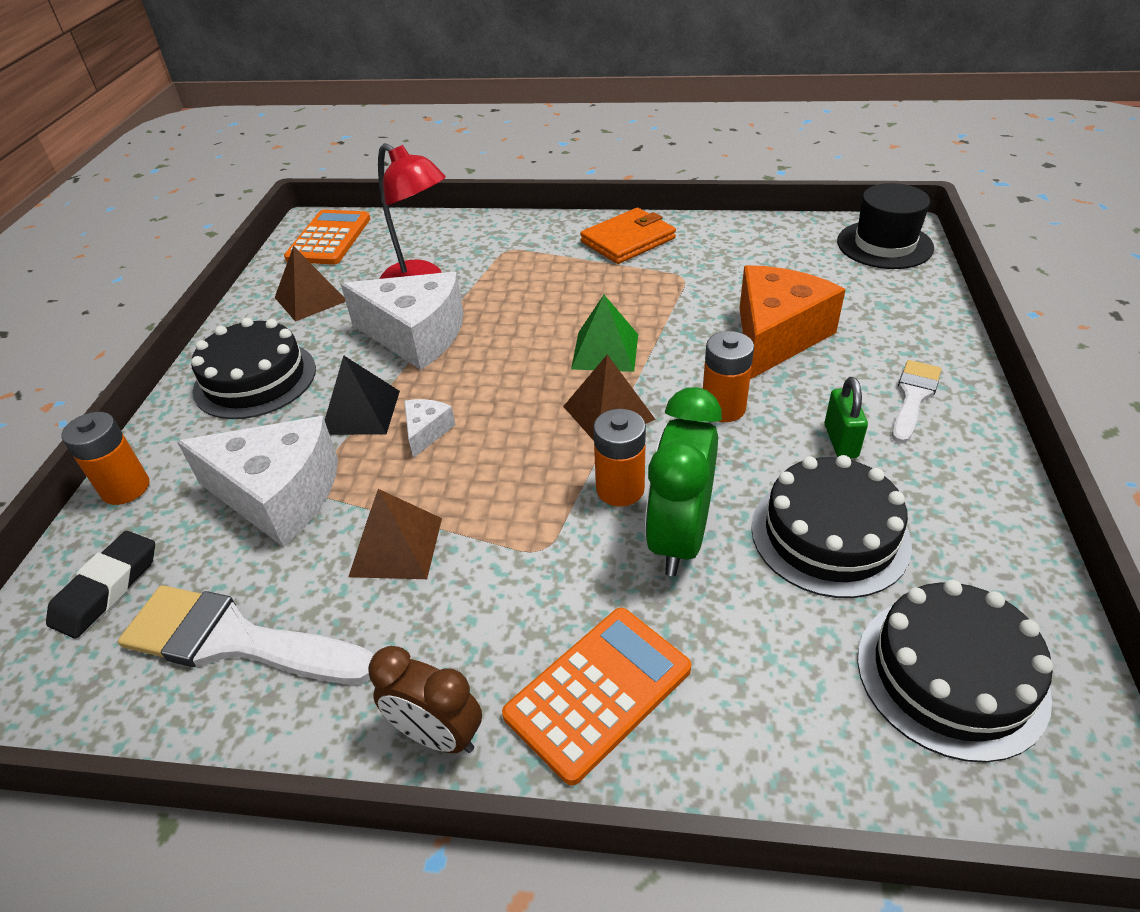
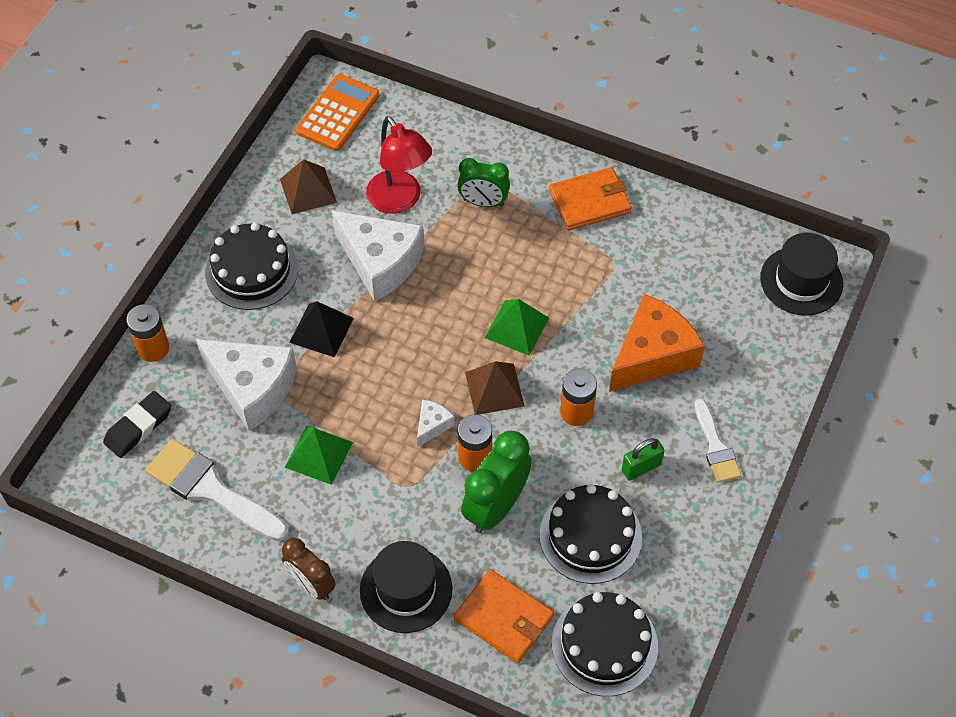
camera: 15 degrees right, 15 degrees up
(396, 547) = (319, 454): brown pyramid -> green pyramid
(426, 432) = (362, 364): white cheese -> white cheese (432, 425)
(514, 265) = (483, 202): none -> green clock
(598, 692) = (406, 589): orange calculator -> black hat
(774, 685) = (504, 618): none -> orange wallet
(840, 441) = (641, 467): green padlock -> green padlock turned 45 degrees clockwise
(913, 397) = (716, 447): white brush -> white brush turned 120 degrees clockwise

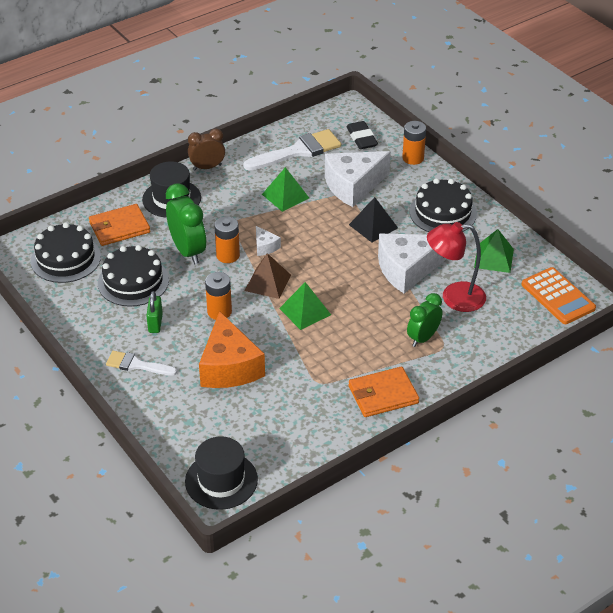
camera: 120 degrees right, 15 degrees down
(308, 190) = (493, 258): brown pyramid -> green pyramid
(590, 201) = (383, 394): orange wallet -> orange wallet turned 60 degrees clockwise

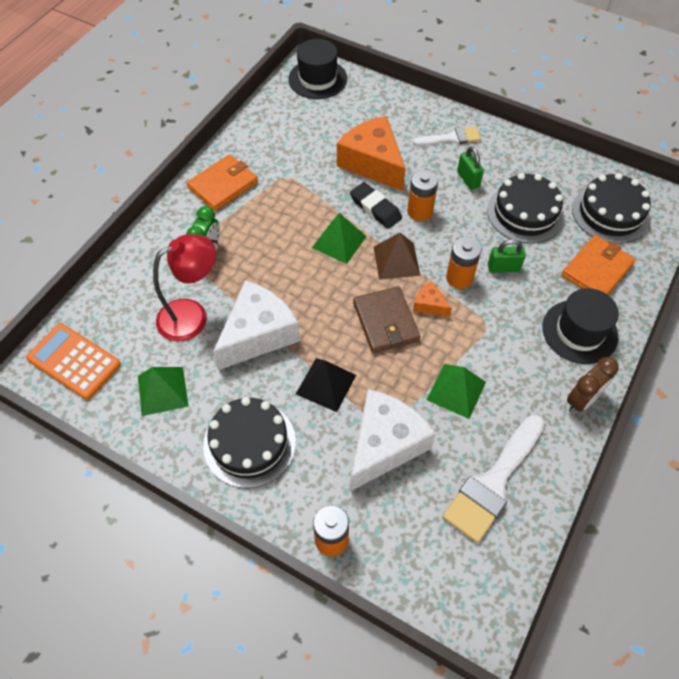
camera: 155 degrees right, 15 degrees up
(188, 251) = (503, 268): green clock -> green padlock
(265, 246) = (429, 305): white cheese -> orange cheese
(305, 247) = (386, 322): none -> brown wallet
(361, 138) = (424, 553): black eraser -> black eraser (375, 208)

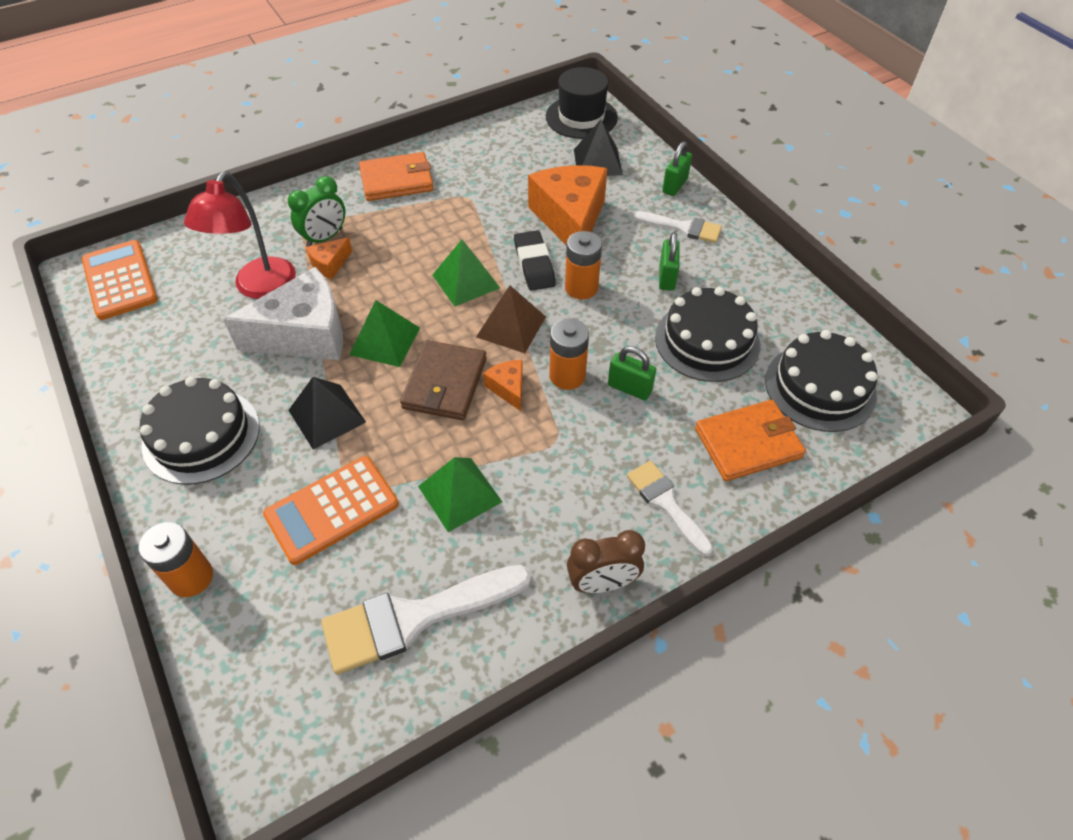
camera: 30 degrees right, 5 degrees down
(162, 391) = (169, 344): green pyramid -> green pyramid (385, 341)
(192, 315) = (259, 288): red lamp -> red lamp turned 105 degrees clockwise
(230, 273) = (330, 264): none -> orange cheese
(357, 111) = (597, 162): none -> black pyramid
(384, 445) = (332, 510): white cheese -> orange calculator
(422, 108) = (675, 186): none -> green padlock
(579, 331) = (666, 503): black hat -> white brush

